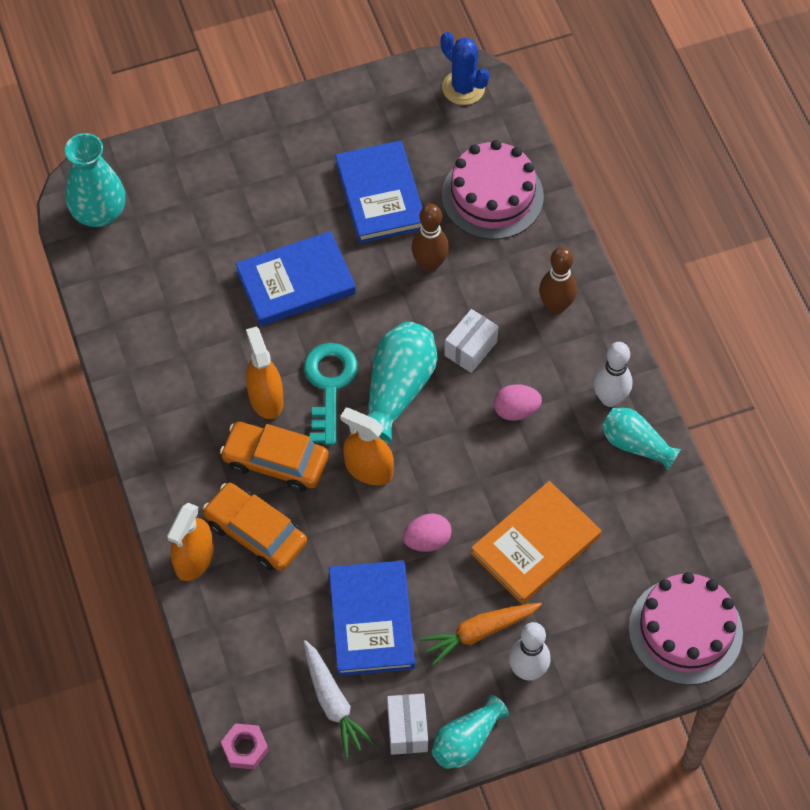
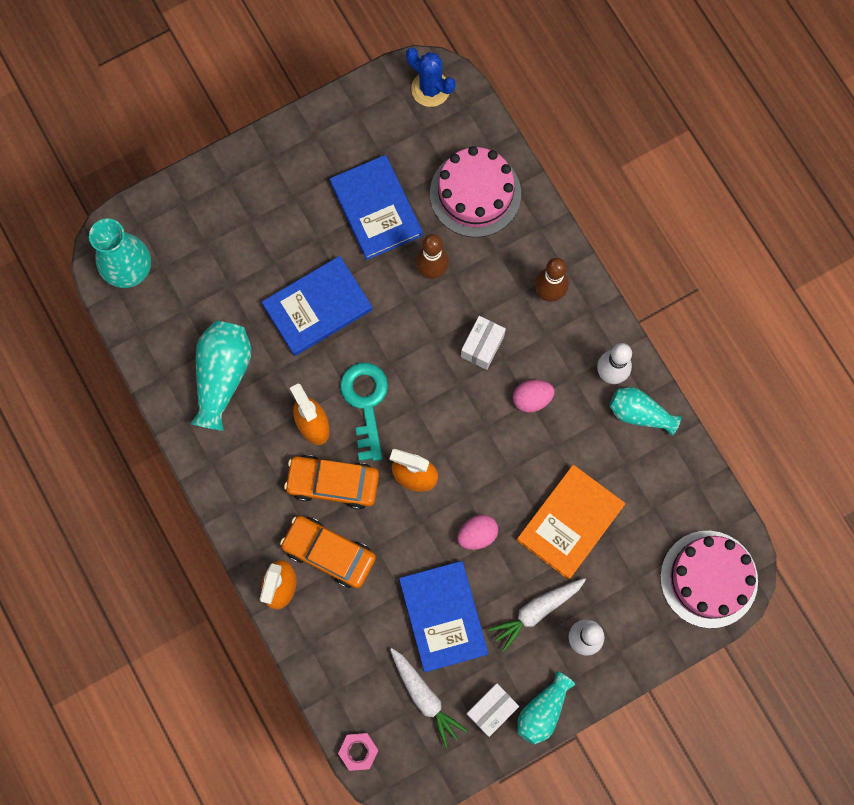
camera: 10 degrees left, 15 degrees up
(397, 389) = (426, 396): turquoise vase -> turquoise vase (222, 376)
(407, 729) = (491, 710): white box -> white box turned 60 degrees clockwise
(479, 632) = (536, 611): orange carrot -> white carrot

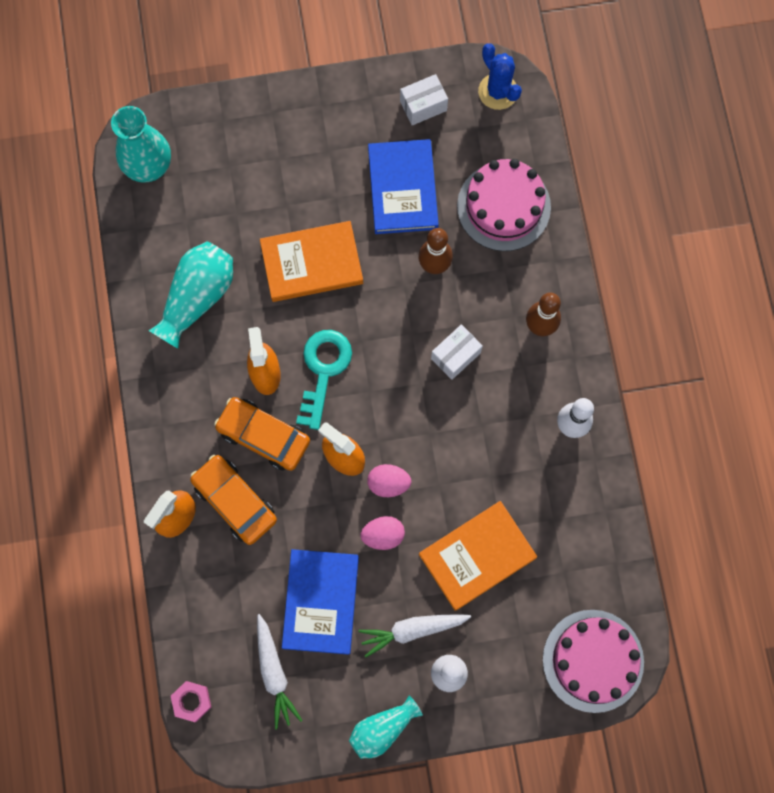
camera: 20 degrees right, 0 degrees up
(317, 307) = (311, 263): blue book -> orange book
(491, 710) = (333, 709): white box -> white box (423, 106)
(532, 399) = (484, 423): pink egg -> pink egg (388, 483)
(639, 413) = (584, 475): turquoise vase -> none

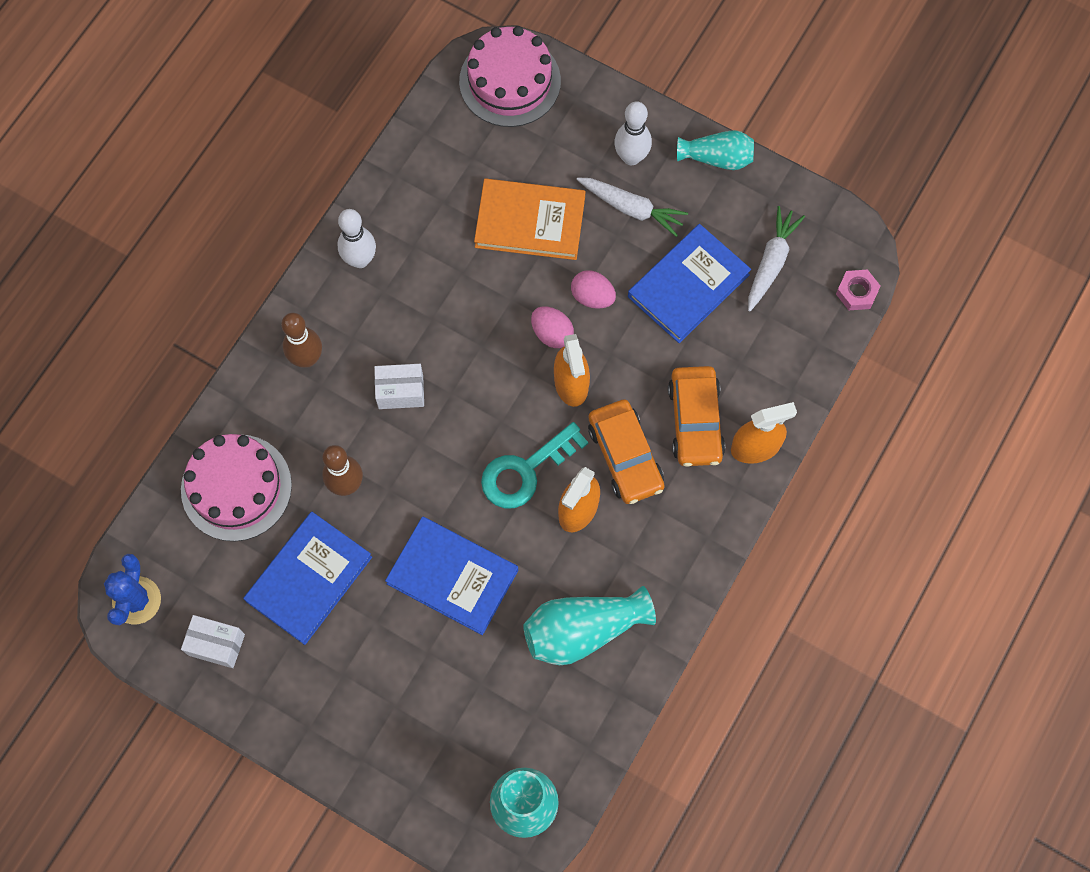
camera: 140 degrees left, 5 degrees down
(311, 263) = (452, 577): orange book -> blue book

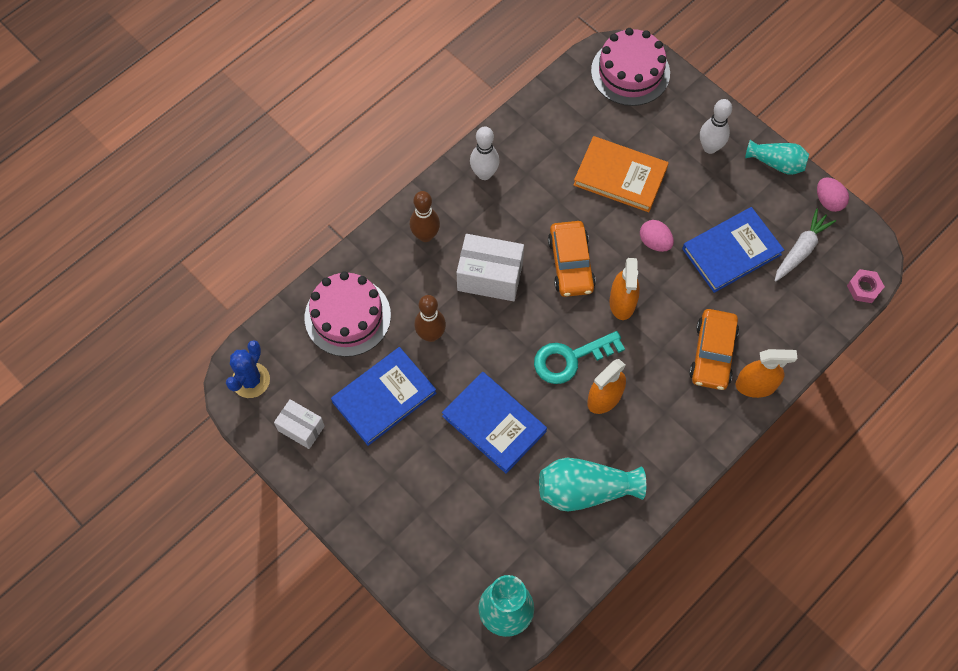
camera: 15 degrees right, 5 degrees down
(400, 392) = (490, 277): white box -> white box, size x1.63
(552, 333) = (616, 262): pink egg -> pink egg (828, 201)
(625, 456) = (651, 367): orange car -> orange car (570, 264)
(631, 208) = (701, 185): white carrot -> none

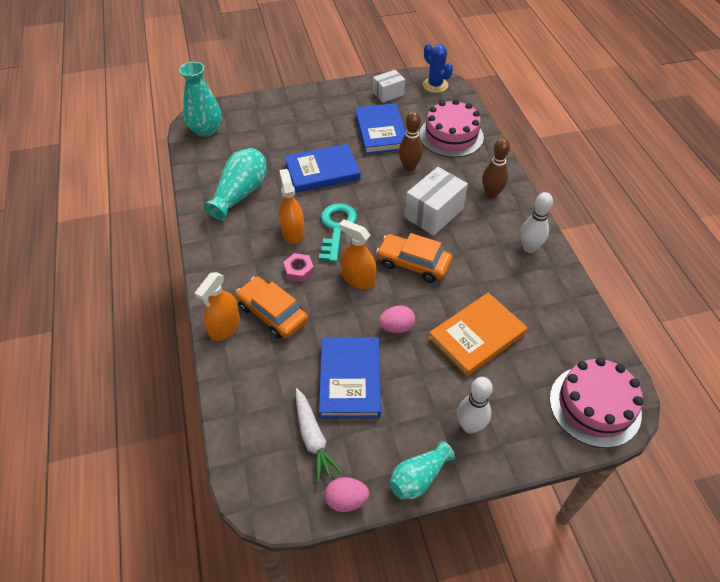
camera: 120 degrees right, 15 degrees down
(864, 288) = (237, 469): pink nut -> pink nut (299, 270)

